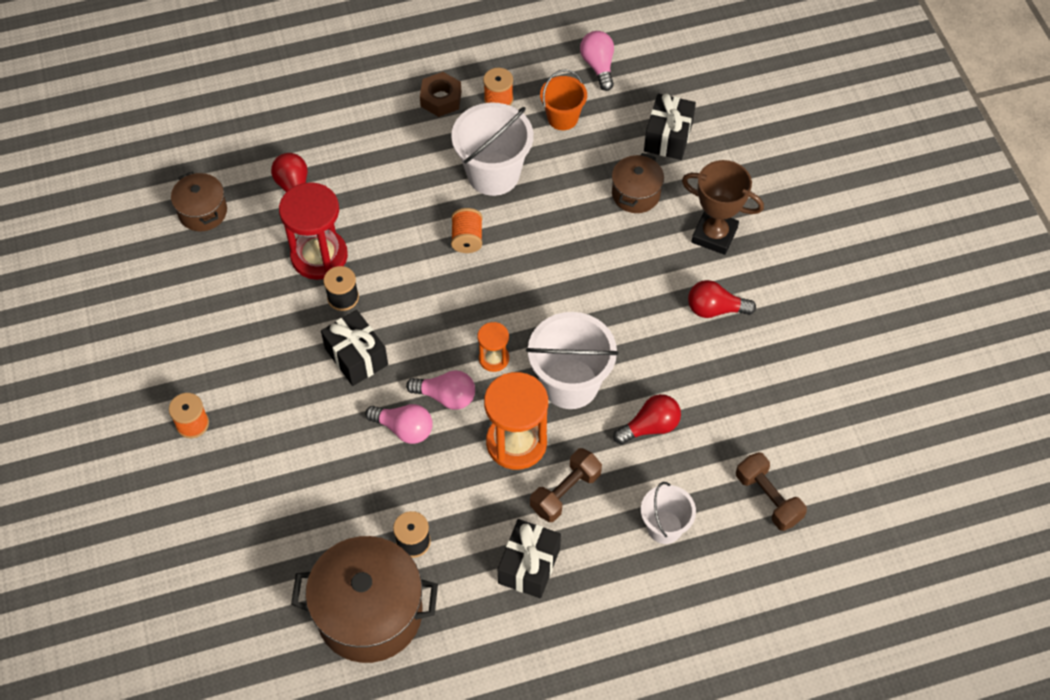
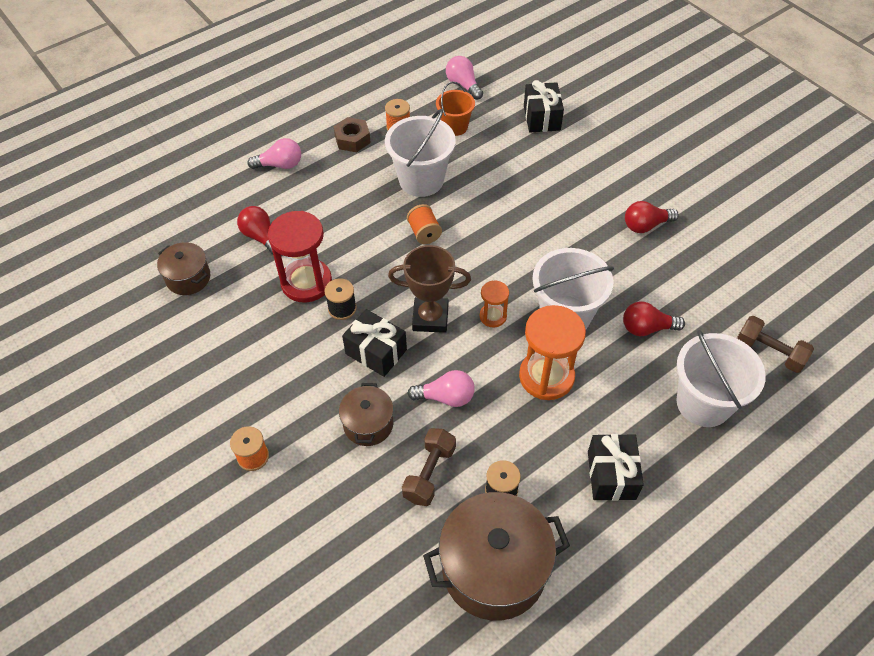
camera: 20 degrees left, 5 degrees down
(446, 396) = (468, 359): pink light bulb -> pink light bulb (280, 165)
(565, 492) = (608, 403): brown dumbbell -> brown dumbbell (429, 473)
(636, 194) = (539, 163): brown pot -> brown pot (368, 424)
(650, 427) = (647, 328): red light bulb -> red light bulb turned 135 degrees counterclockwise
(664, 527) = (703, 403): white bucket -> white bucket, size x1.67
(714, 235) = (614, 174): brown trophy -> brown trophy (430, 318)

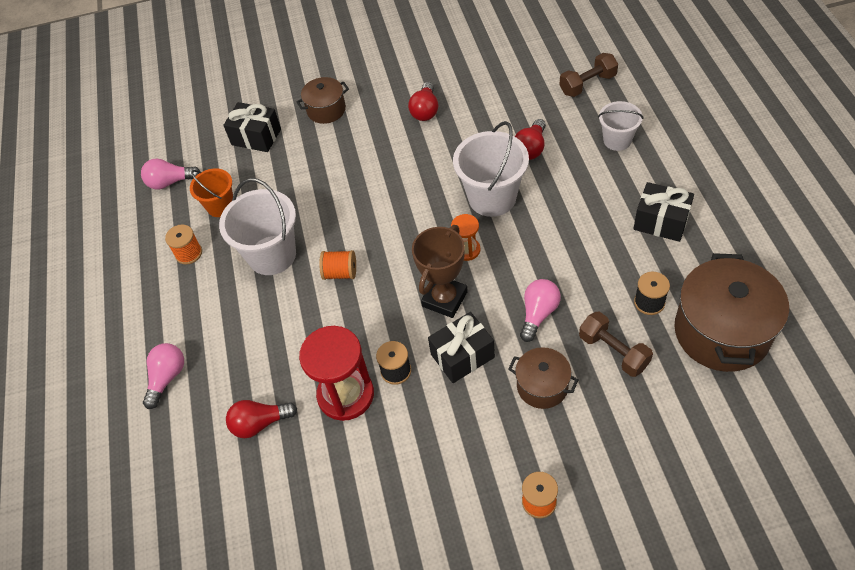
camera: 60 degrees left, 0 degrees up
(188, 278) = (275, 515): brown pot -> brown pot (326, 110)
(352, 139) = (177, 299): brown nut -> none
(546, 376) = (548, 232): orange hourglass -> none
(703, 403) = (617, 140): white bucket -> white bucket, size x0.60

